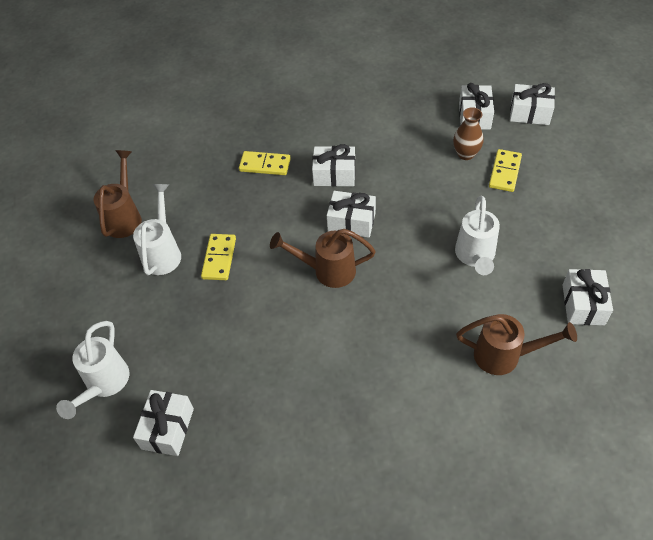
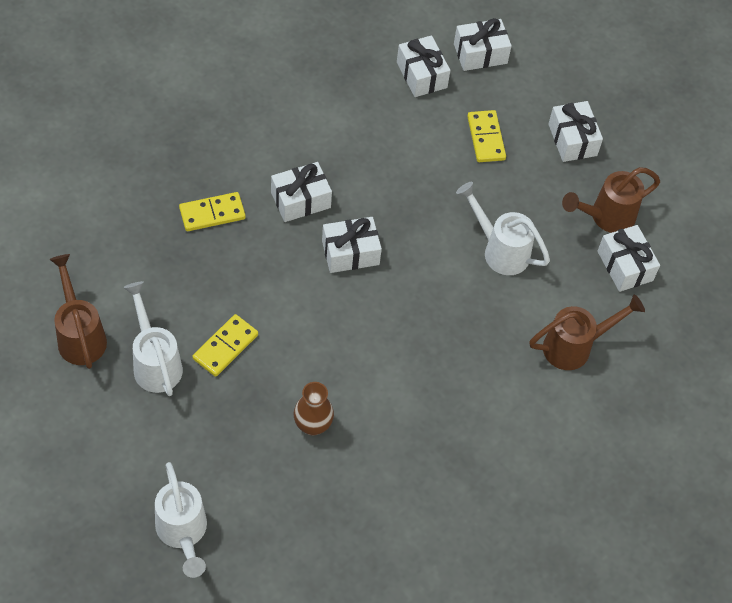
camera: 35 degrees left, 5 degrees up
(168, 428) = (281, 550): white gift -> white gift (572, 140)
(219, 258) = (225, 347): yellow domino -> yellow domino turned 60 degrees clockwise
(327, 271) = (353, 319): brown watering can -> brown watering can (605, 217)
(466, 154) = (434, 128): brown vase -> brown vase (312, 425)
(475, 257) = (499, 250): white watering can -> white watering can turned 150 degrees clockwise

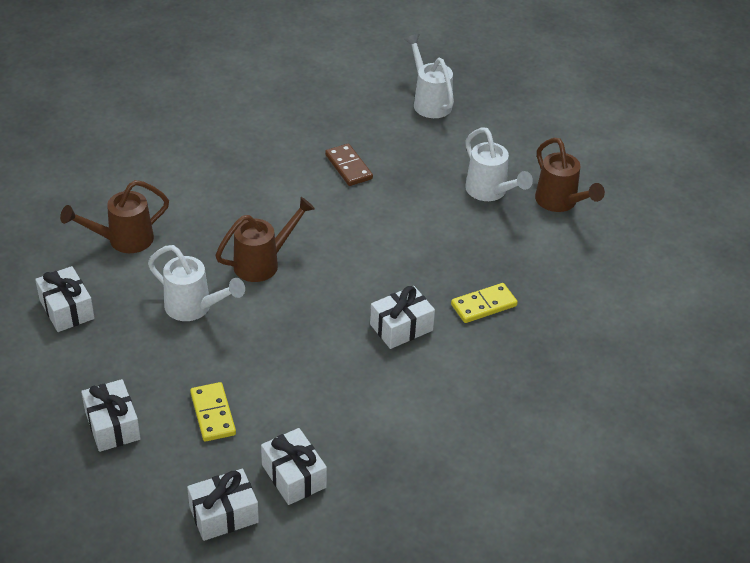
camera: 175 degrees right, 15 degrees down
(225, 347) = (435, 208): yellow domino -> none
(312, 425) = (348, 167): brown vase -> brown domino
(350, 252) = (342, 289): white gift -> none
(605, 217) = (82, 351): brown watering can -> brown watering can (263, 263)

